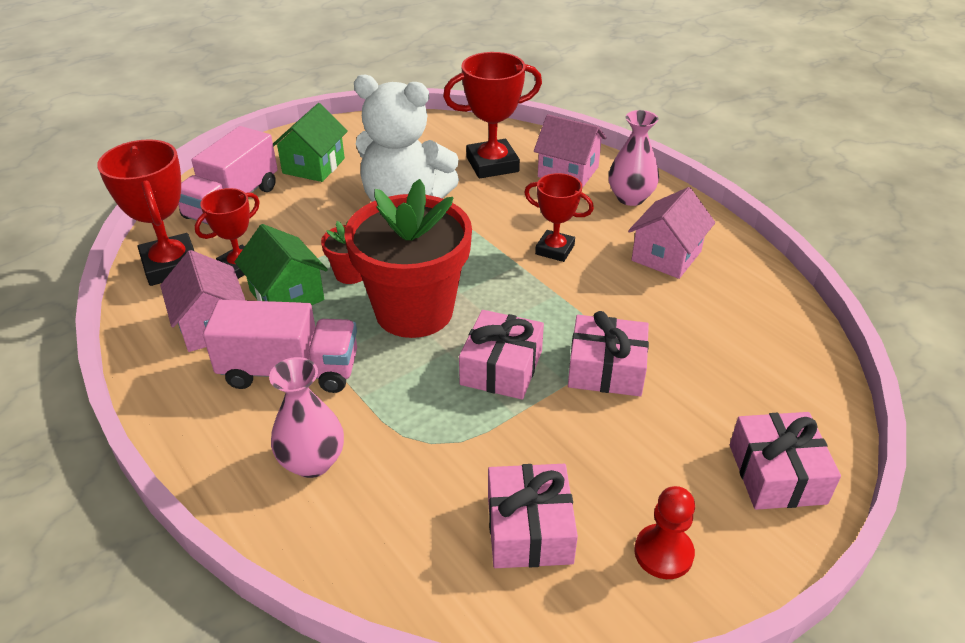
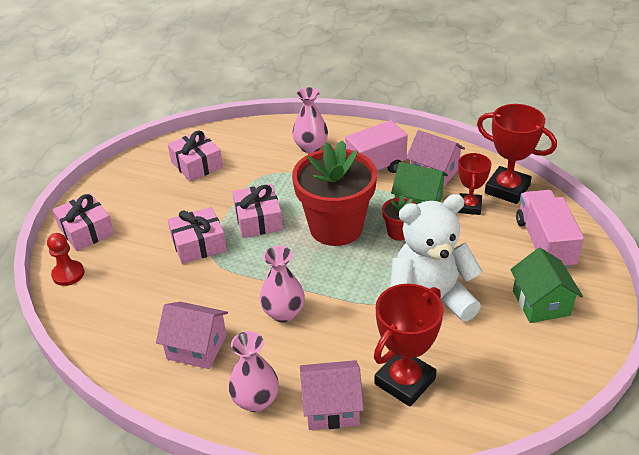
camera: 150 degrees right, 0 degrees up
(555, 250) = (283, 313): red trophy -> pink vase
(663, 553) = (134, 180): red pawn -> red pawn (68, 274)
(666, 256) = (197, 347): pink house -> pink house turned 75 degrees counterclockwise

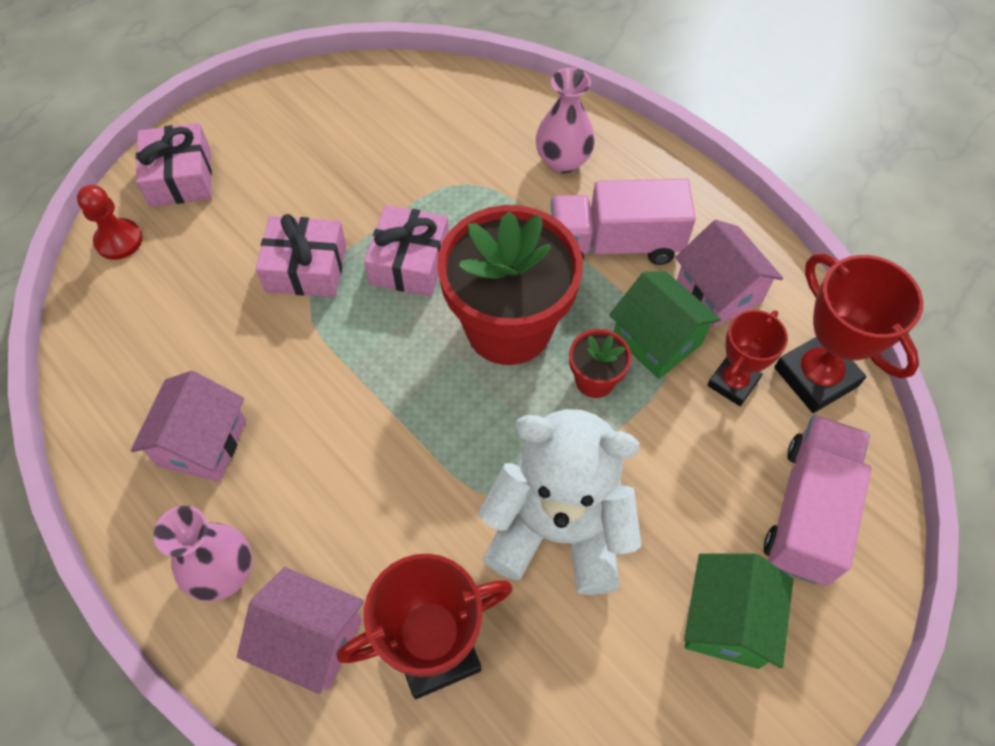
camera: 25 degrees right, 20 degrees up
(197, 165) = (385, 124): pink gift -> none
(197, 347) = (202, 443): pink house -> pink house turned 60 degrees clockwise
(283, 313) = (345, 443): pink vase -> none

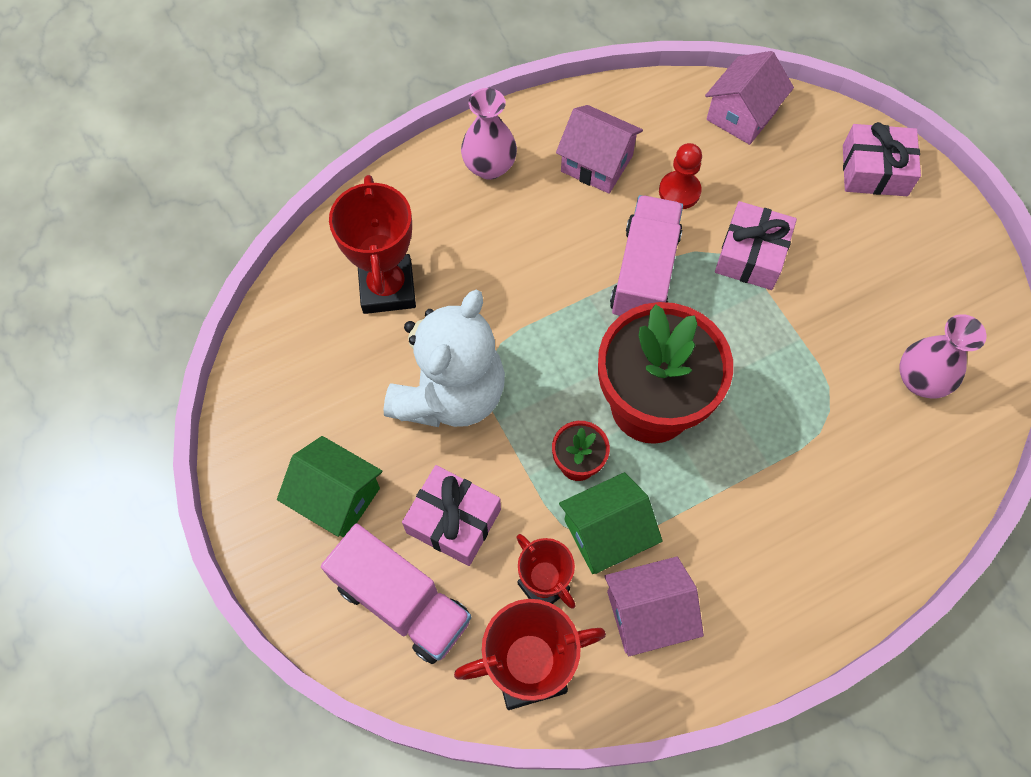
camera: 105 degrees right, 5 degrees up
(119, 240) = (808, 121): red pawn -> red pawn (679, 191)
(311, 639) = (423, 213): pink house -> pink house (741, 115)
(409, 262) = (741, 339): pink gift -> pink gift (453, 521)
(563, 161) = (847, 511): pink vase -> pink vase (920, 380)
(615, 244) = (727, 530): pink truck -> pink truck (644, 274)

